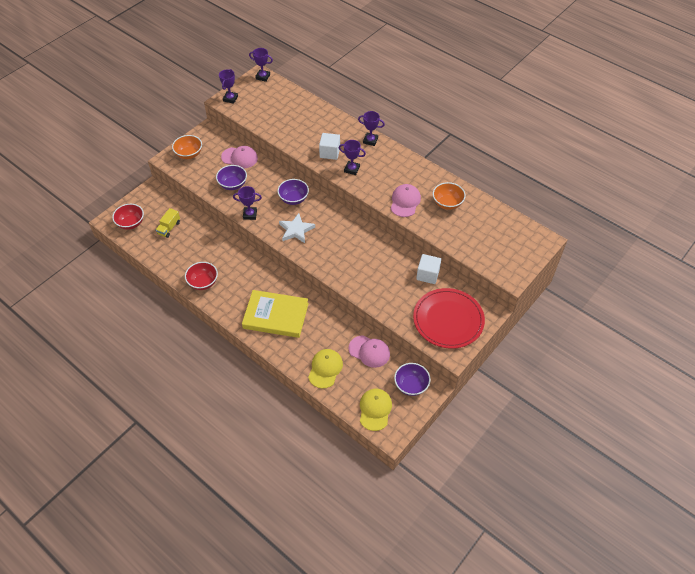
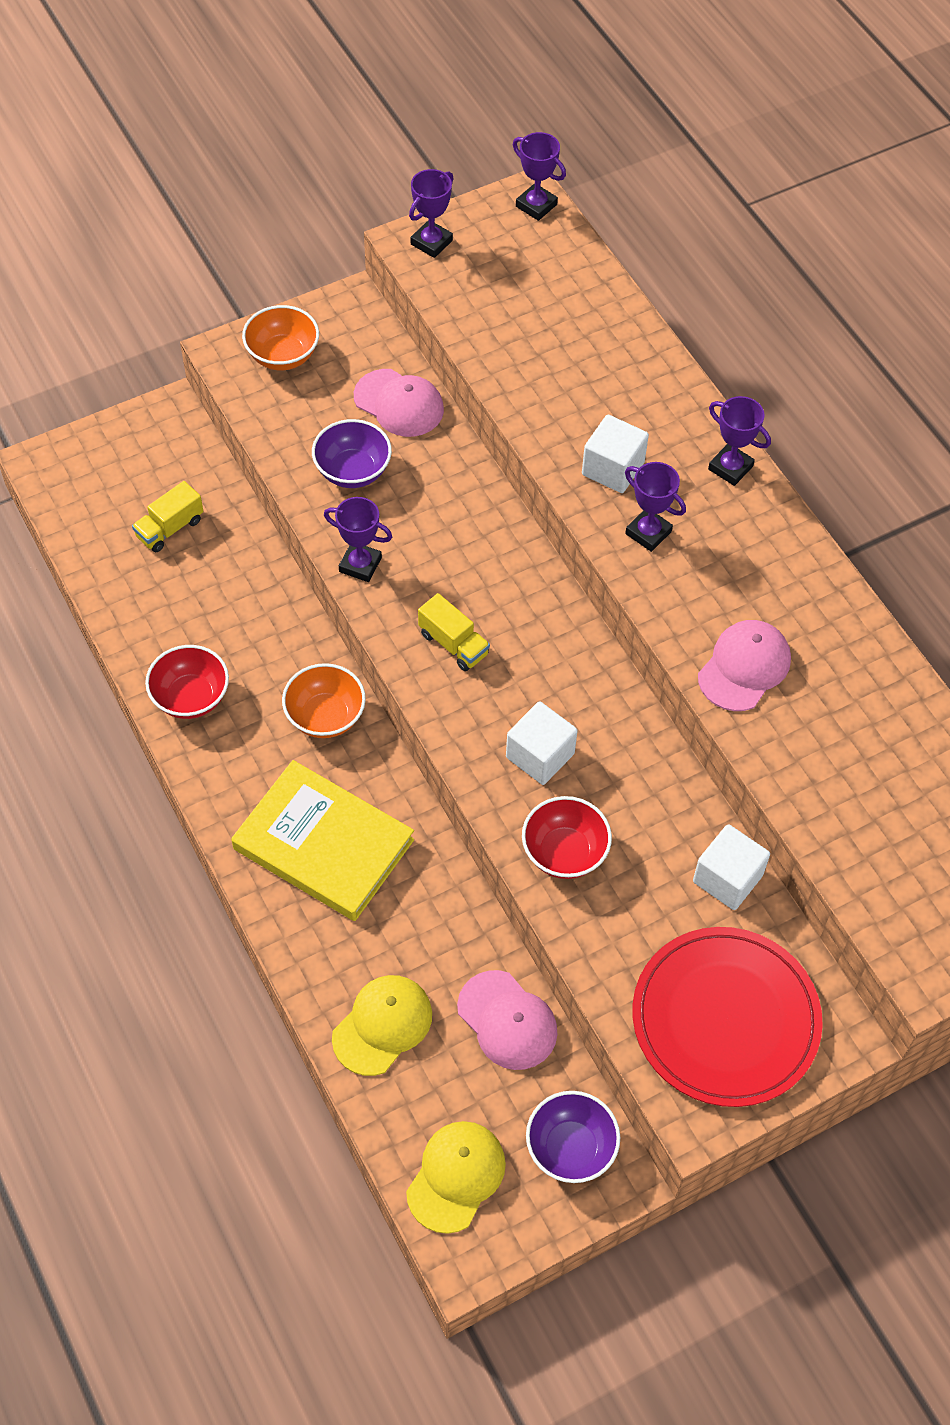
camera: 20 degrees right, 5 degrees up
(131, 223) = (88, 487): red bowl -> red bowl (564, 852)
(293, 199) = (483, 558): purple bowl -> none
(296, 230) = (453, 644): white star -> yellow truck
(344, 256) = (540, 755): none -> white cube
(447, 203) = (851, 709): orange bowl -> orange bowl (325, 716)

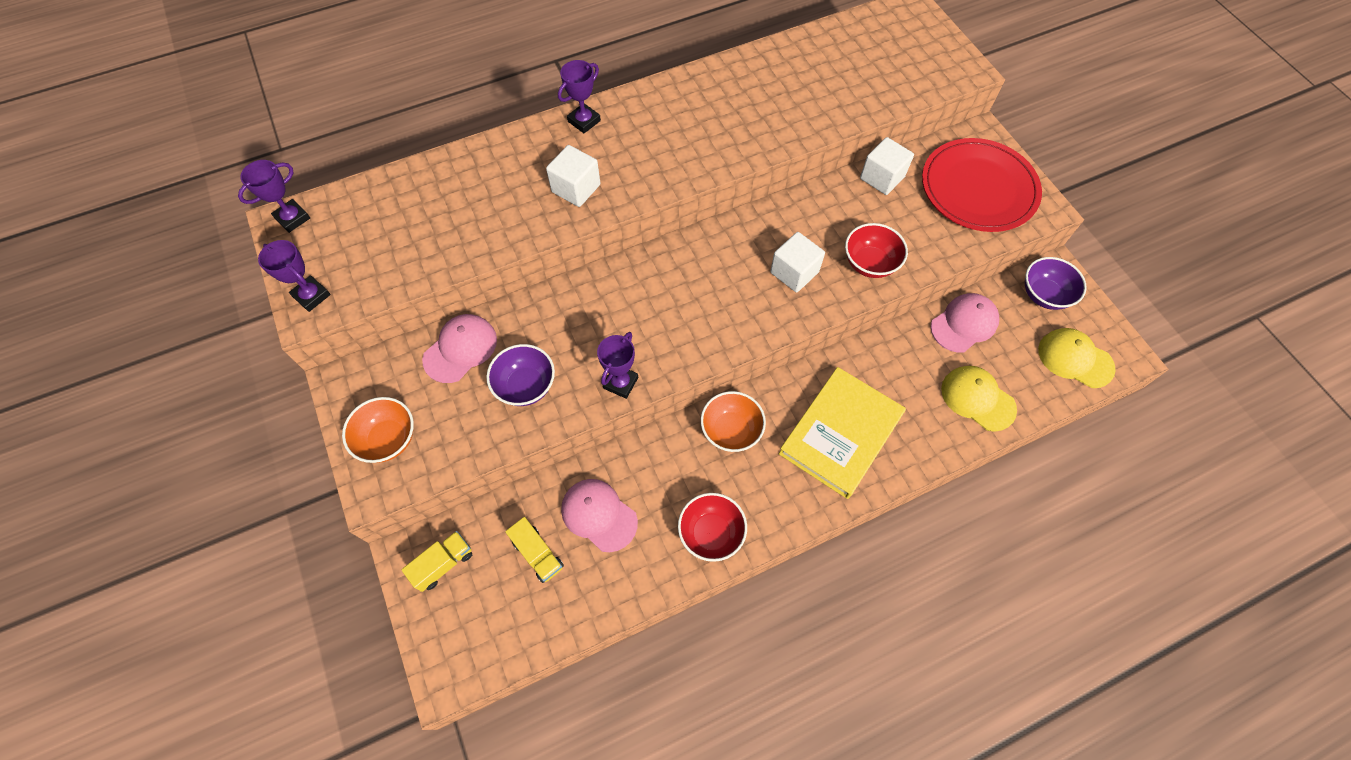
camera: 85 degrees left, 5 degrees up
(453, 644) = (699, 321): yellow truck -> yellow truck (443, 564)
(648, 532) = (637, 172): purple trophy -> none
(744, 667) = (753, 130): pink cap -> pink cap (599, 515)

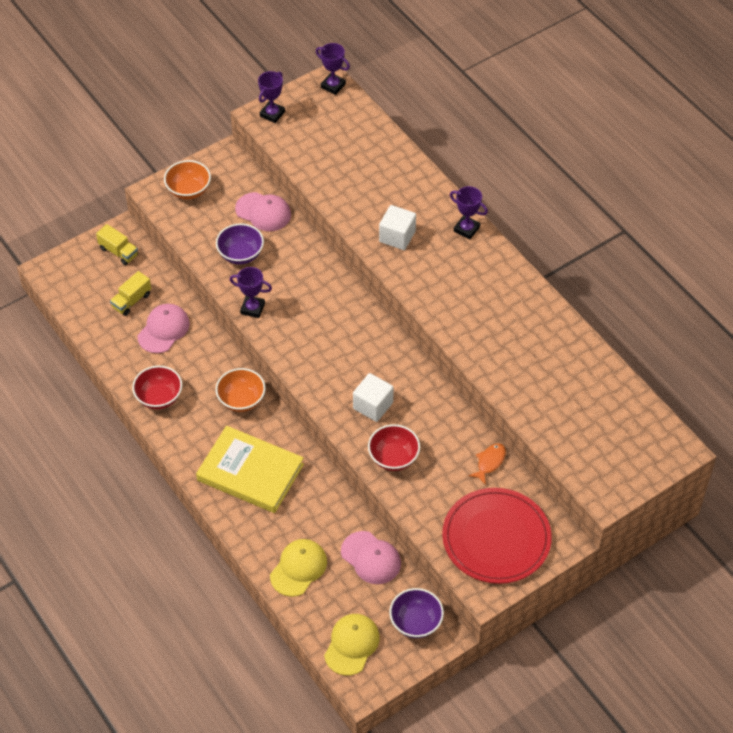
camera: 80 degrees right, 10 degrees down
(882, 177) = (489, 462): white cube -> orange fish

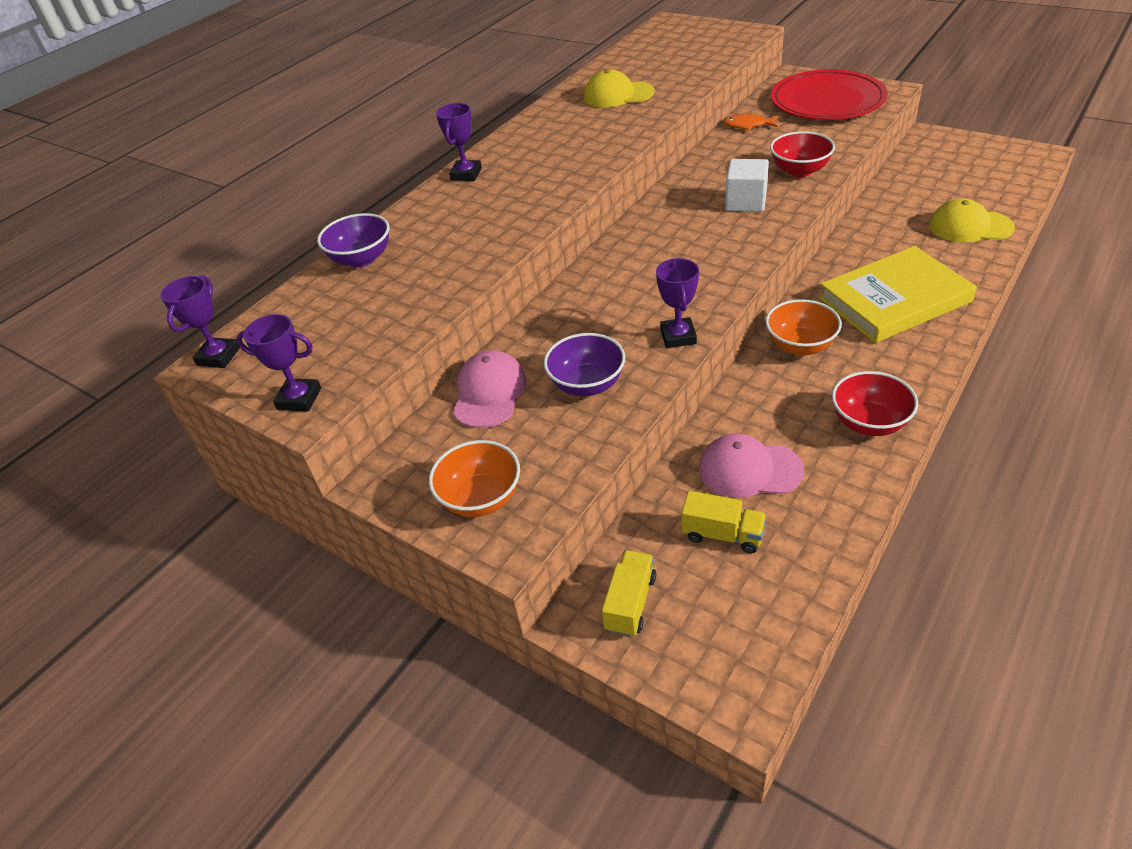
camera: 105 degrees left, 10 degrees down
(250, 472) = (894, 300): yellow book -> yellow book turned 60 degrees clockwise
(351, 645) = (1007, 172): yellow cap -> yellow cap (618, 95)
(371, 558) = (902, 192): pink cap -> none
(397, 236) = (506, 212): white cube -> none
(416, 622) = (938, 151): purple bowl -> purple bowl (362, 259)

